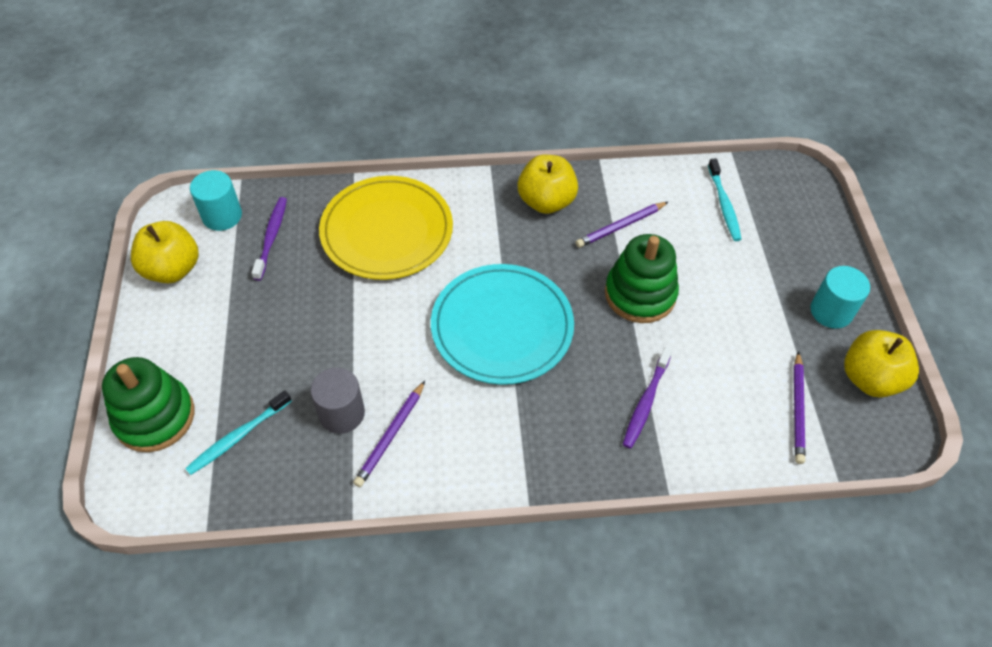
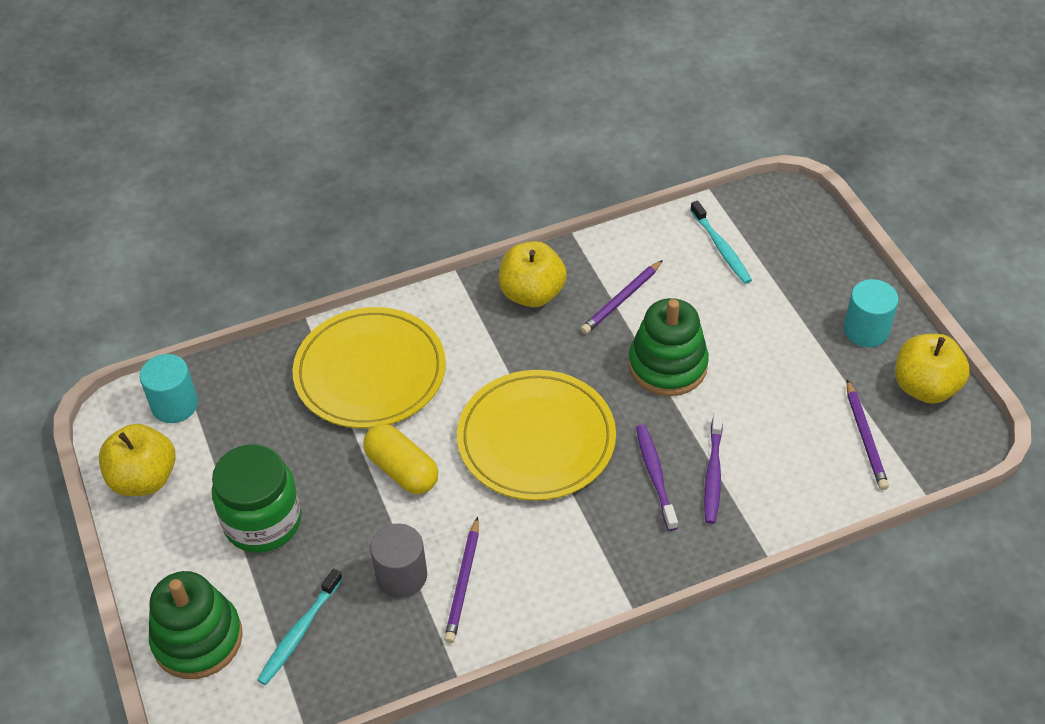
camera: 15 degrees left, 5 degrees down
(249, 332) = (263, 521): none -> green jar
(271, 237) = (242, 413): purple toothbrush -> purple toothbrush (655, 476)
(379, 321) = (402, 470): none -> yellow capsule
(502, 327) = (536, 439): turquoise plate -> yellow plate

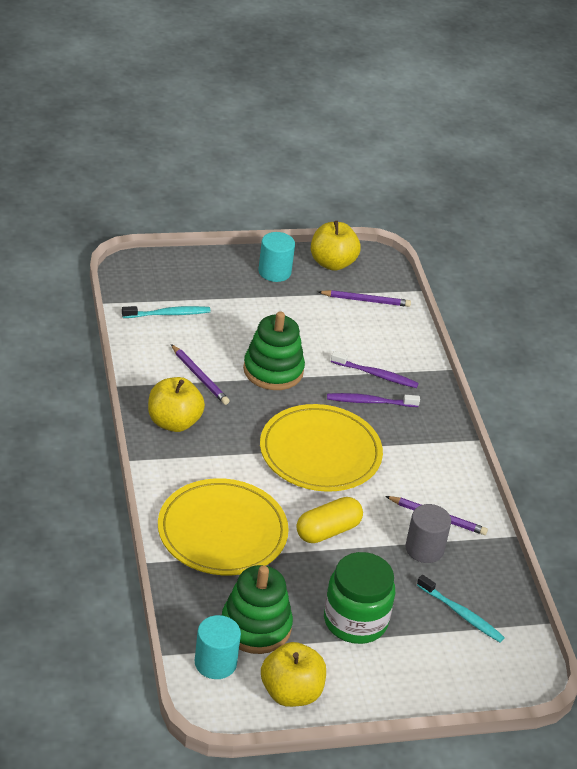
camera: 85 degrees left, 10 degrees down
(197, 639) = (456, 675): green stacking toy -> green stacking toy (255, 626)

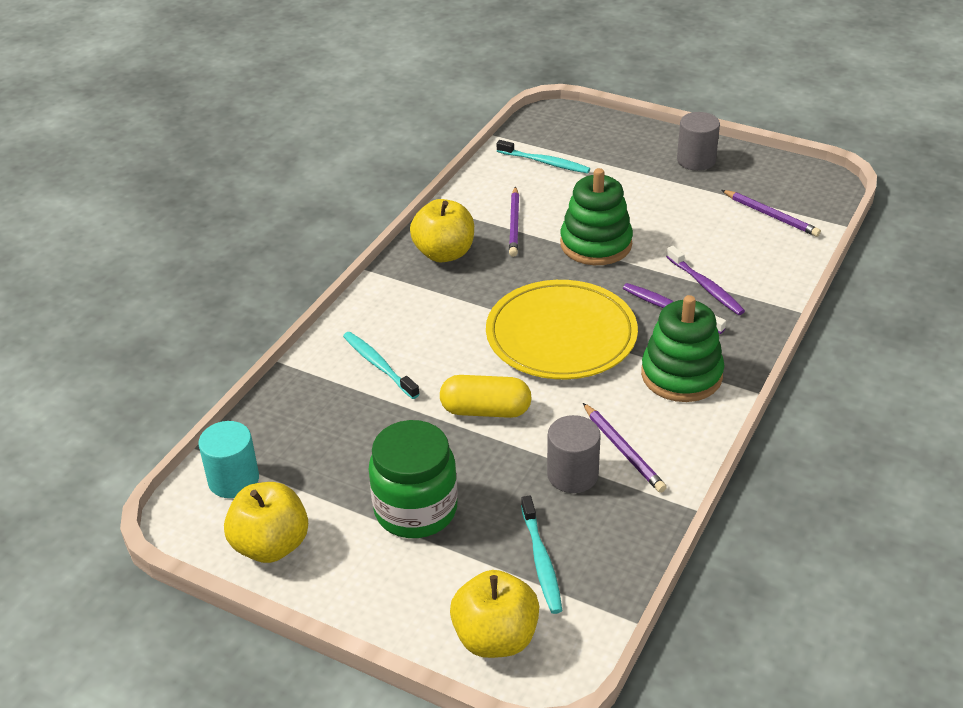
camera: 45 degrees right, 0 degrees up
(222, 531) = (379, 365): yellow plate -> turquoise toothbrush
(255, 626) = (310, 466): green stacking toy -> green stacking toy (681, 375)
(274, 272) = (696, 160): turquoise cylinder -> grey cylinder
(332, 263) = (769, 171): yellow apple -> yellow apple (495, 638)

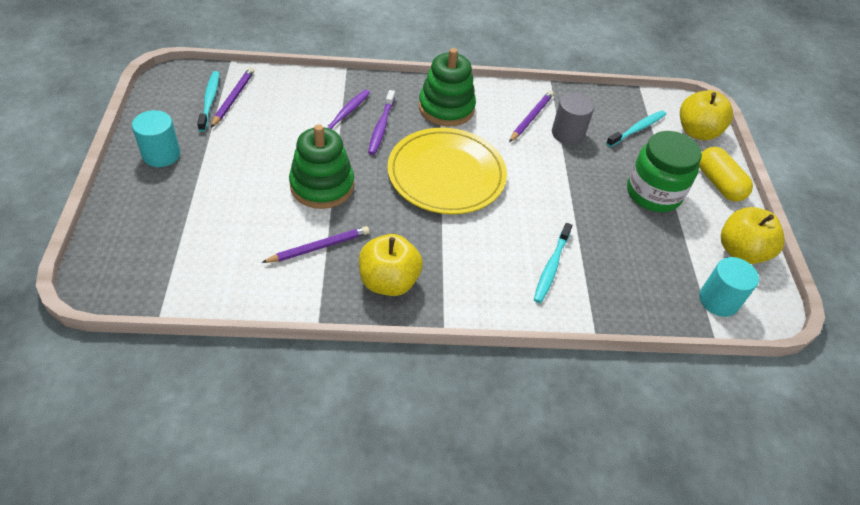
camera: 125 degrees left, 10 degrees up
(486, 410) = (548, 189): yellow capsule -> yellow capsule (719, 183)
(544, 162) = (202, 258): turquoise toothbrush -> turquoise toothbrush (209, 101)
(696, 160) = (161, 154): grey cylinder -> turquoise cylinder

